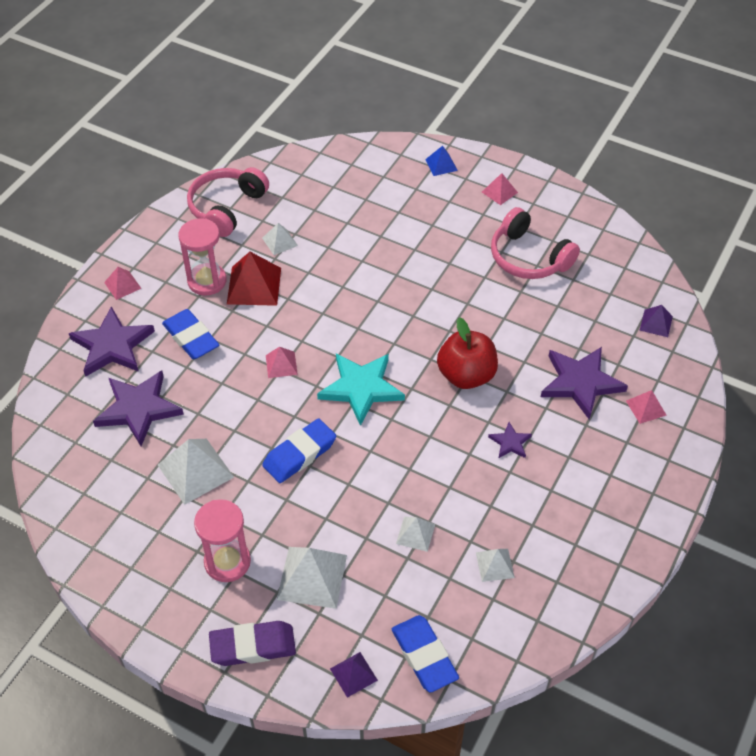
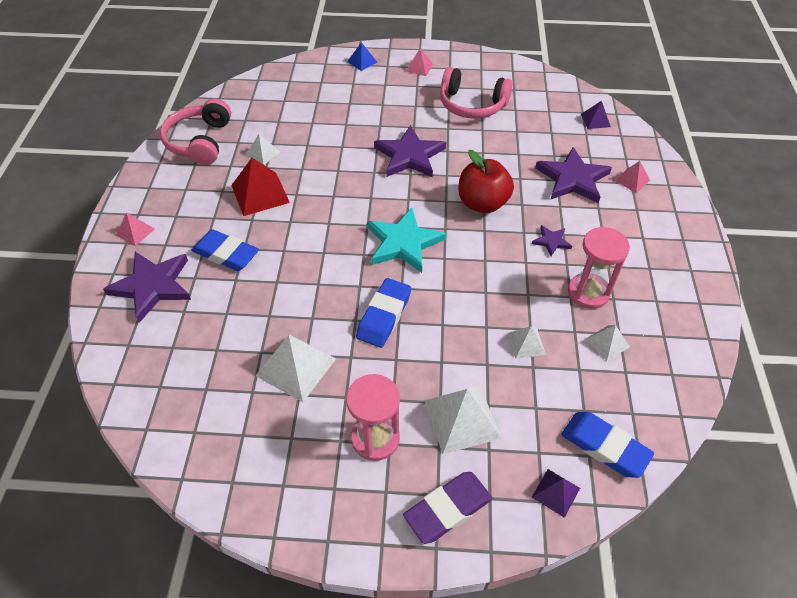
camera: 25 degrees left, 0 degrees up
(138, 409) = (209, 332): purple star -> purple star (410, 156)
(207, 281) = (215, 203): pink hourglass -> pink hourglass (588, 292)
(281, 364) = (322, 248): pink pyramid -> none

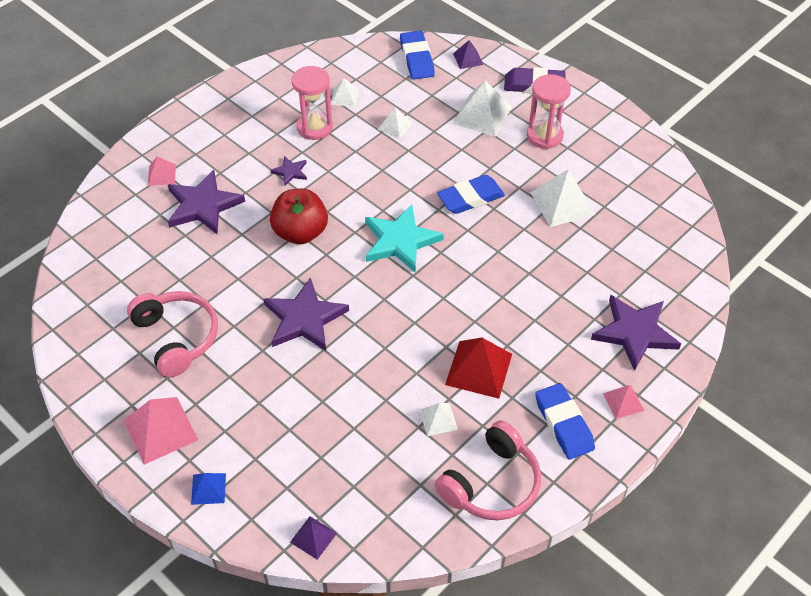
camera: 140 degrees left, 0 degrees up
(226, 254) = (553, 324): blue eraser -> blue eraser (563, 424)
(419, 67) = (160, 430): pink pyramid -> pink pyramid, size x1.80
(595, 120) = (99, 242): purple pyramid -> purple pyramid (313, 537)

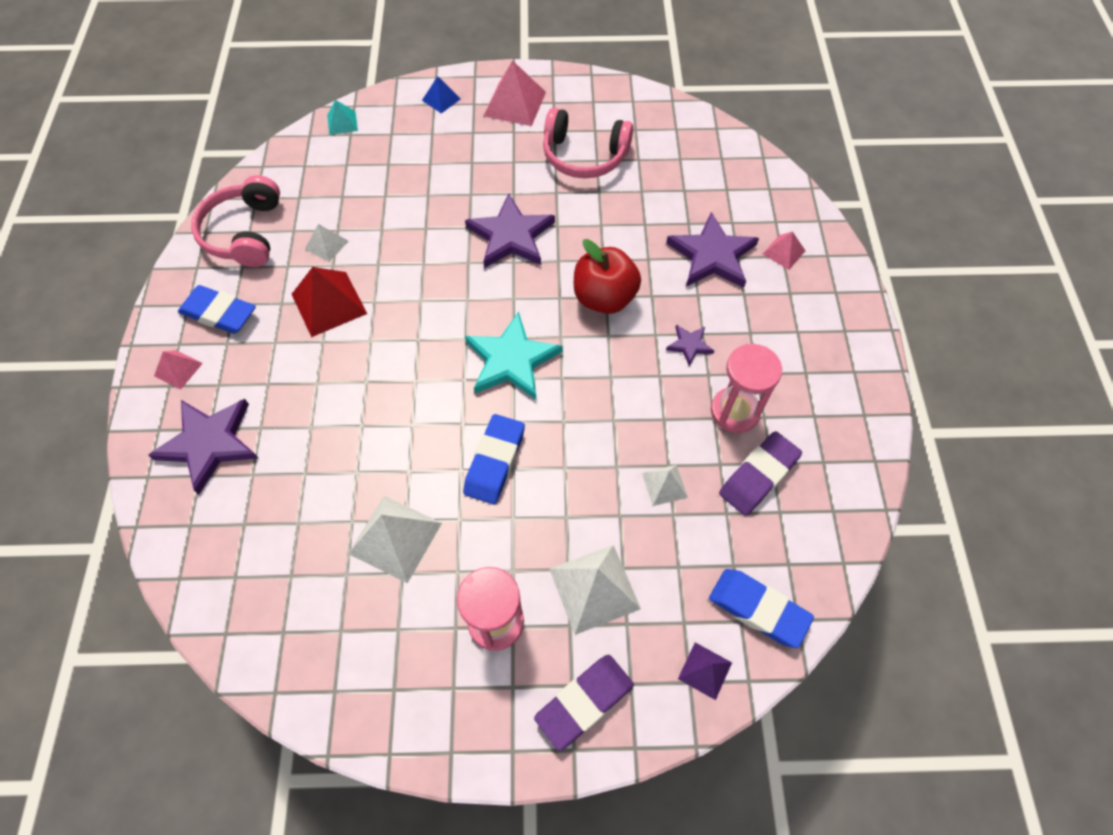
camera: 135 degrees right, 10 degrees up
(313, 537) = (342, 123): purple pyramid -> turquoise pyramid
(344, 97) = (758, 476): white pyramid -> purple eraser

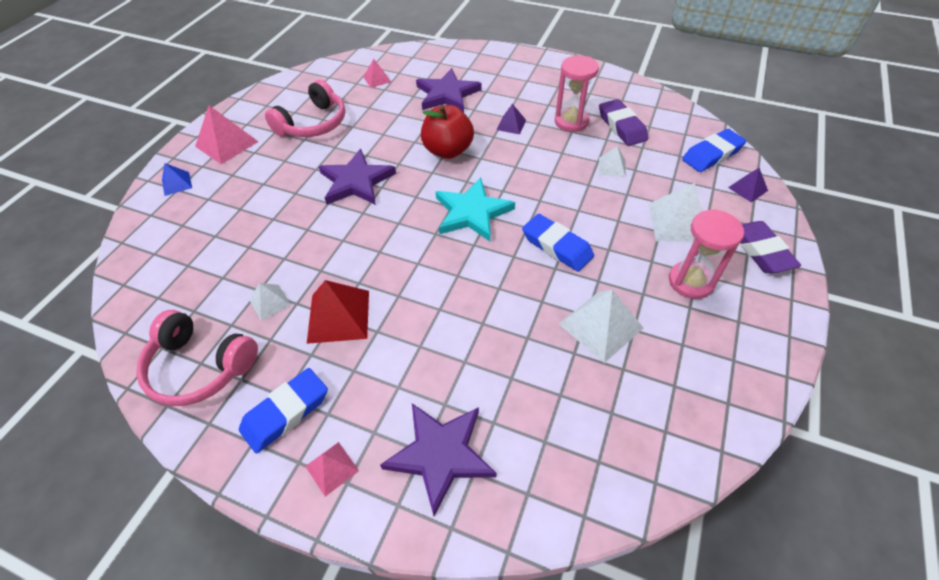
camera: 65 degrees left, 10 degrees down
(342, 123) = (133, 256): turquoise pyramid -> none
(689, 345) = (511, 125): purple star -> purple pyramid
(783, 252) = (465, 67): pink pyramid -> pink pyramid (377, 79)

